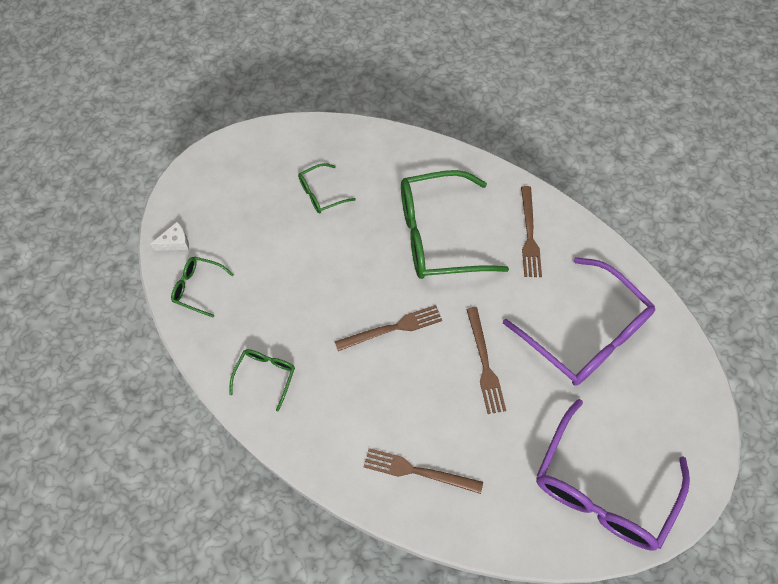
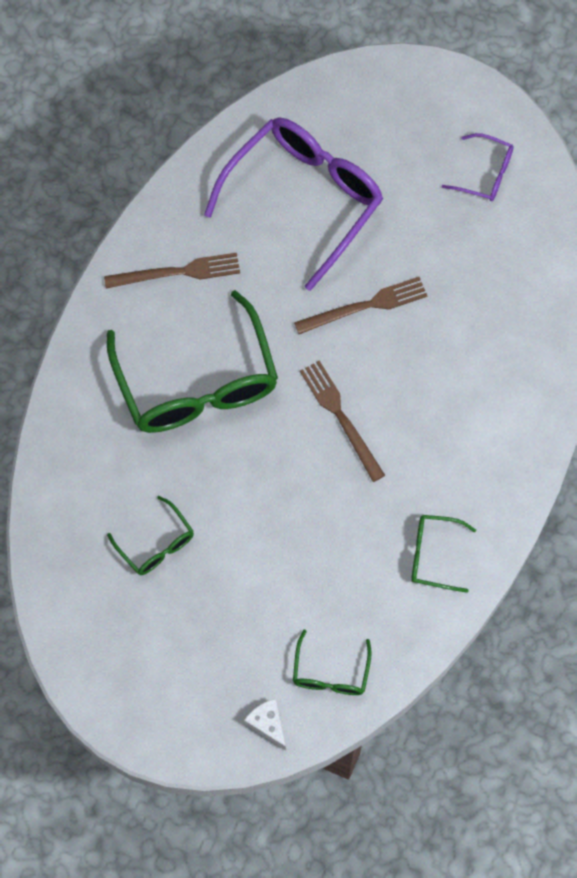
camera: 100 degrees left, 5 degrees up
(417, 471) = (510, 362): brown fork -> none
(601, 489) = (485, 174): purple glasses -> purple glasses, size x0.46

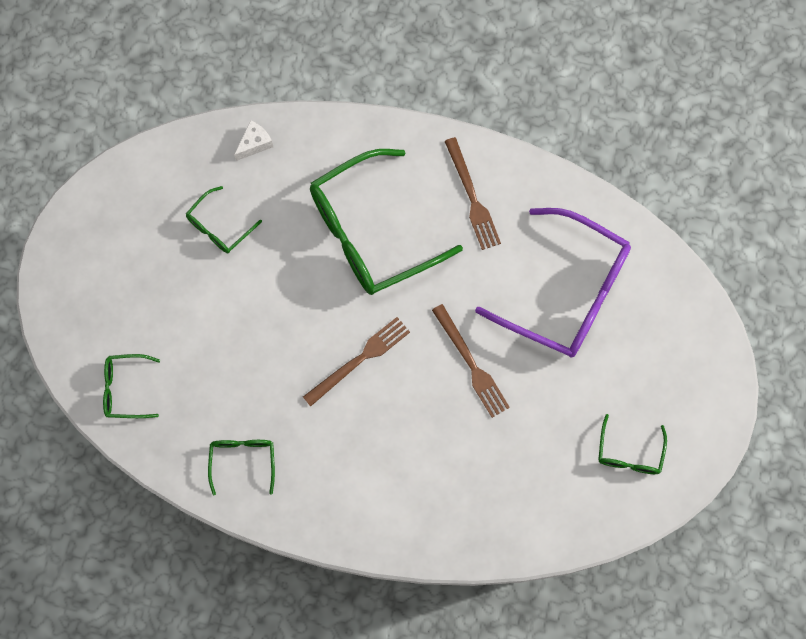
camera: 80 degrees right, 5 degrees up
(267, 724) = (75, 344): white cheese -> white cheese (255, 144)
(485, 174) = (629, 453): purple glasses -> green glasses

